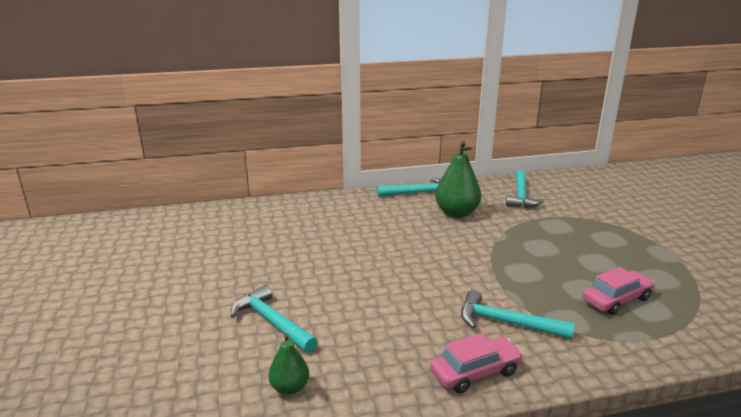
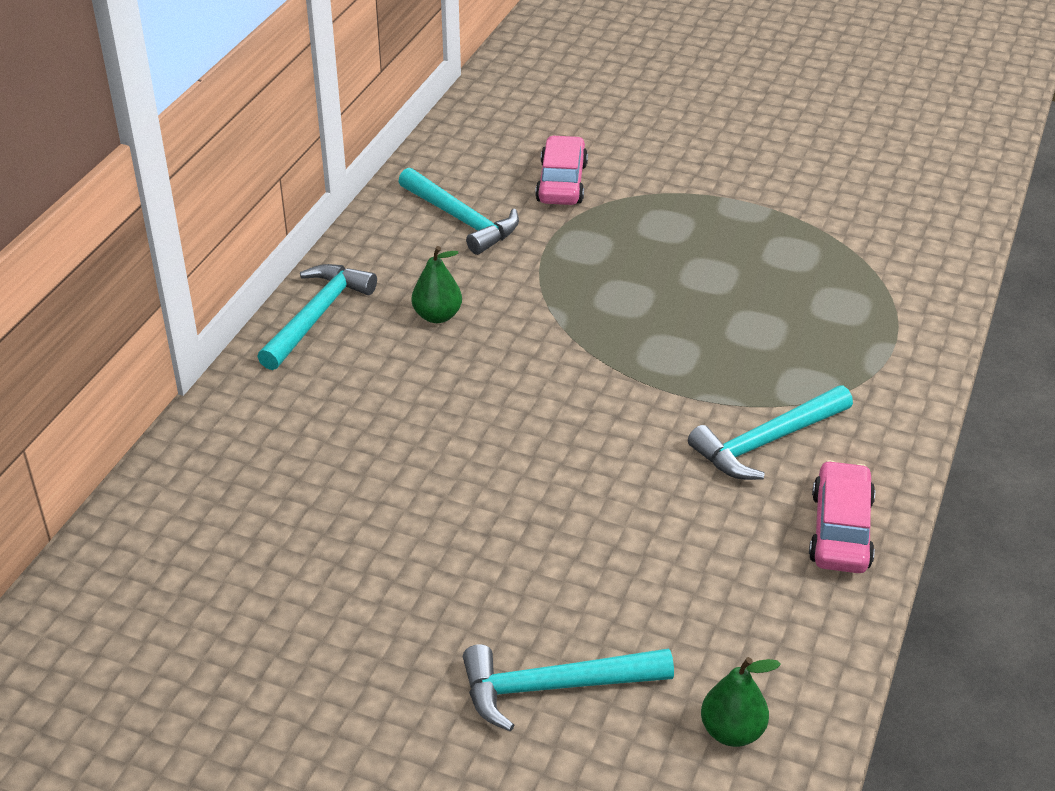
camera: 55 degrees left, 15 degrees up
(456, 213) = (437, 316): green pear -> green pear, size x0.55
(616, 300) = (803, 318): pink car -> pink car (562, 183)

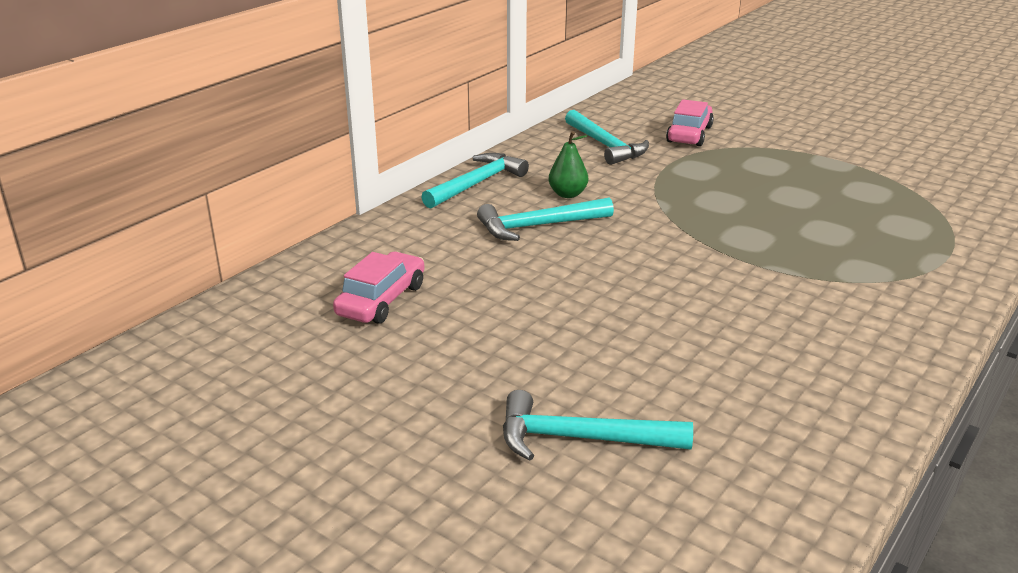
camera: 15 degrees right, 10 degrees down
(732, 731) = (738, 501): green pear -> none
(767, 442) = (820, 302): turquoise hammer -> turquoise hammer (538, 226)
(840, 530) = (876, 370): pink car -> pink car (382, 300)

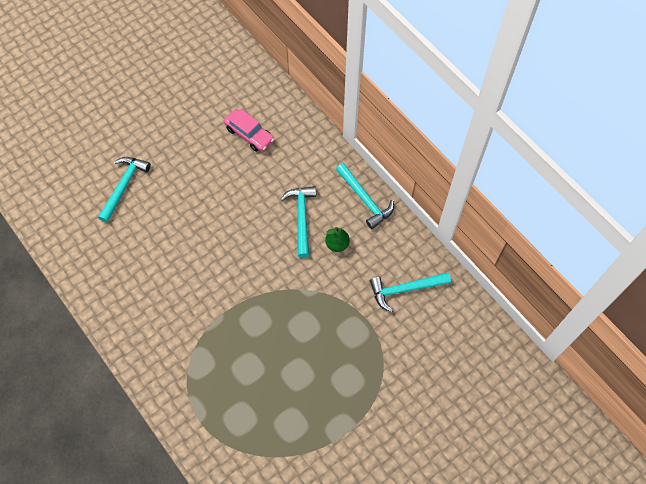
camera: 105 degrees right, 35 degrees up
(689, 134) = (411, 352): pink car -> none

